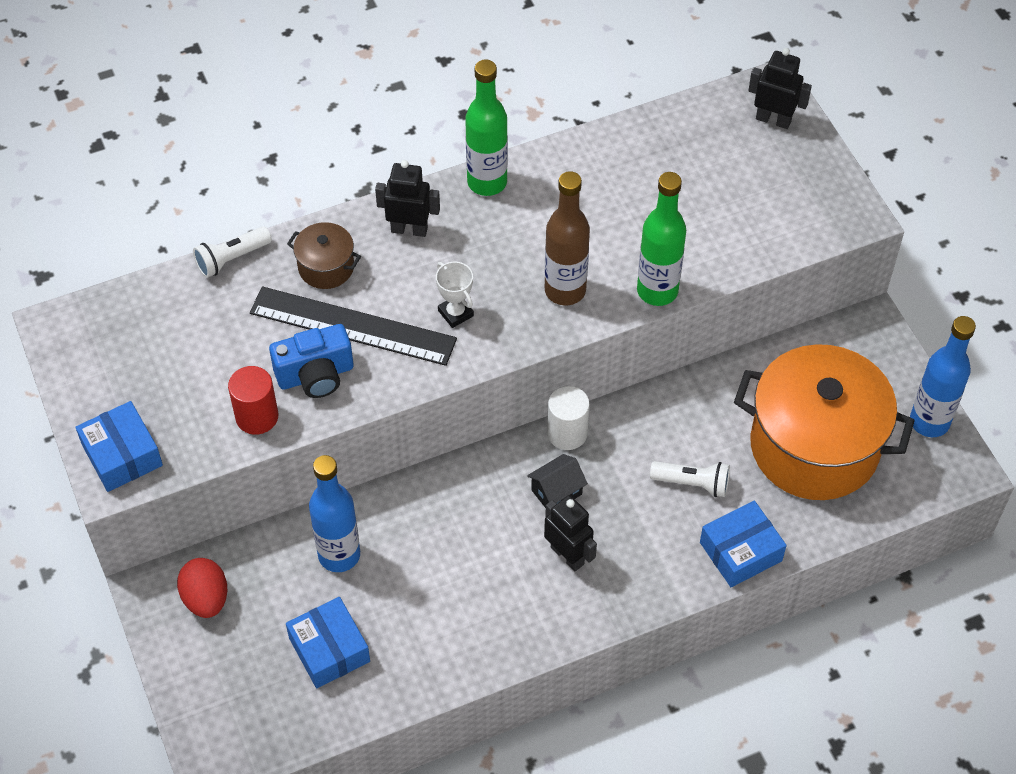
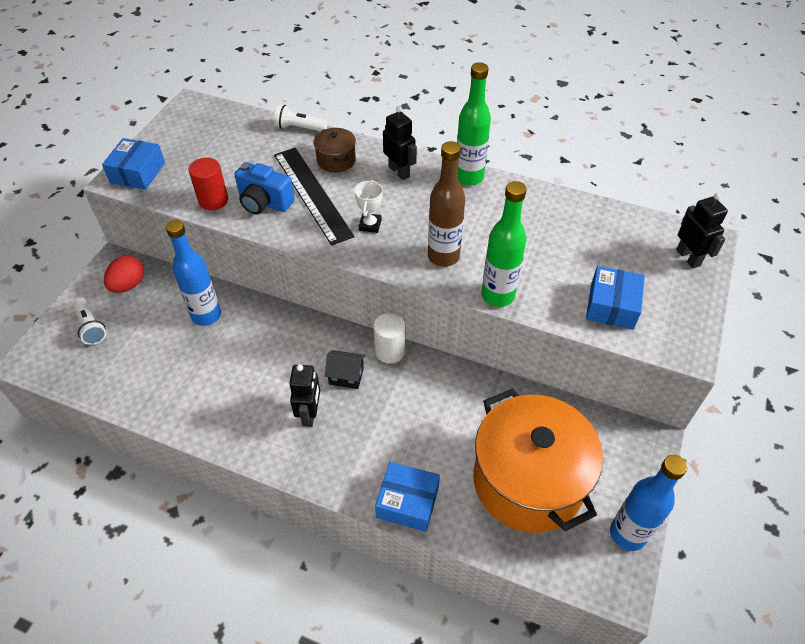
camera: 45 degrees right, 5 degrees down
(329, 649) = (142, 355): blue box -> blue box (611, 306)
(692, 483) = (426, 437): white flashlight -> white flashlight (91, 327)

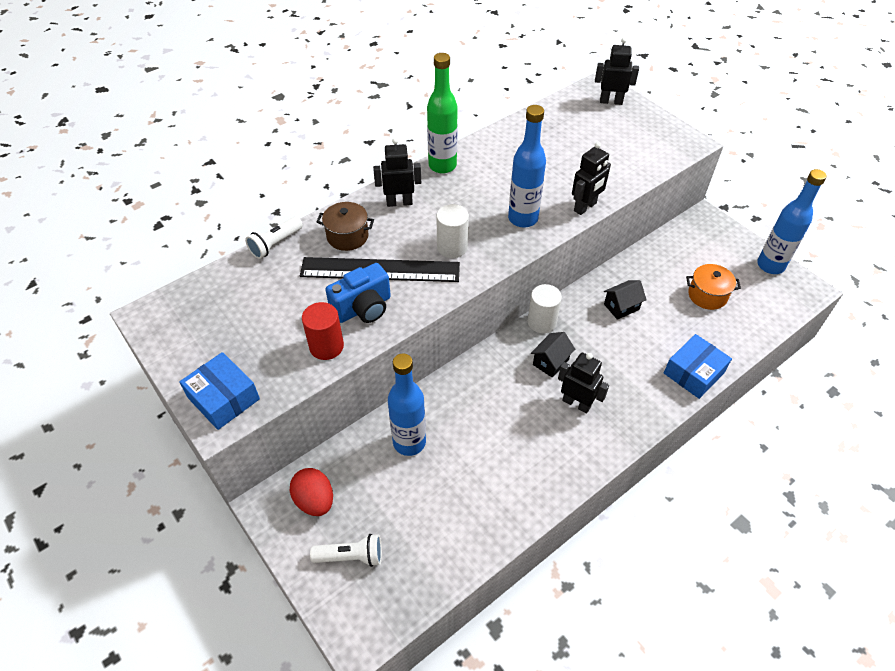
camera: 60 degrees left, 0 degrees up
(370, 225) = (452, 247): white trophy -> white cylinder
(443, 256) = (523, 219): brown bottle -> blue bottle
(454, 407) = (621, 307): none -> black house
(498, 295) = (585, 207): green bottle -> black robot
(528, 481) = (707, 295): orange pot -> orange pot, size x0.43
(611, 306) = (632, 156): blue box -> none

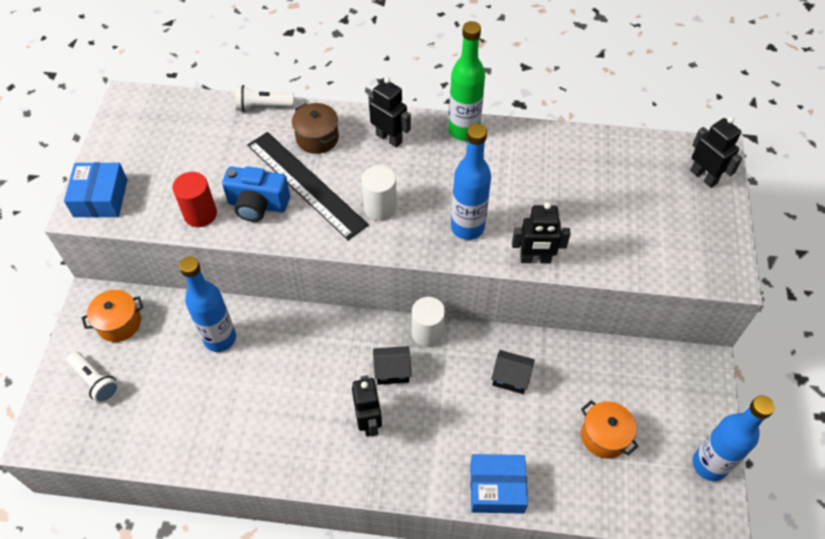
camera: 45 degrees right, 5 degrees up
(315, 500) = (119, 323): red egg -> orange pot

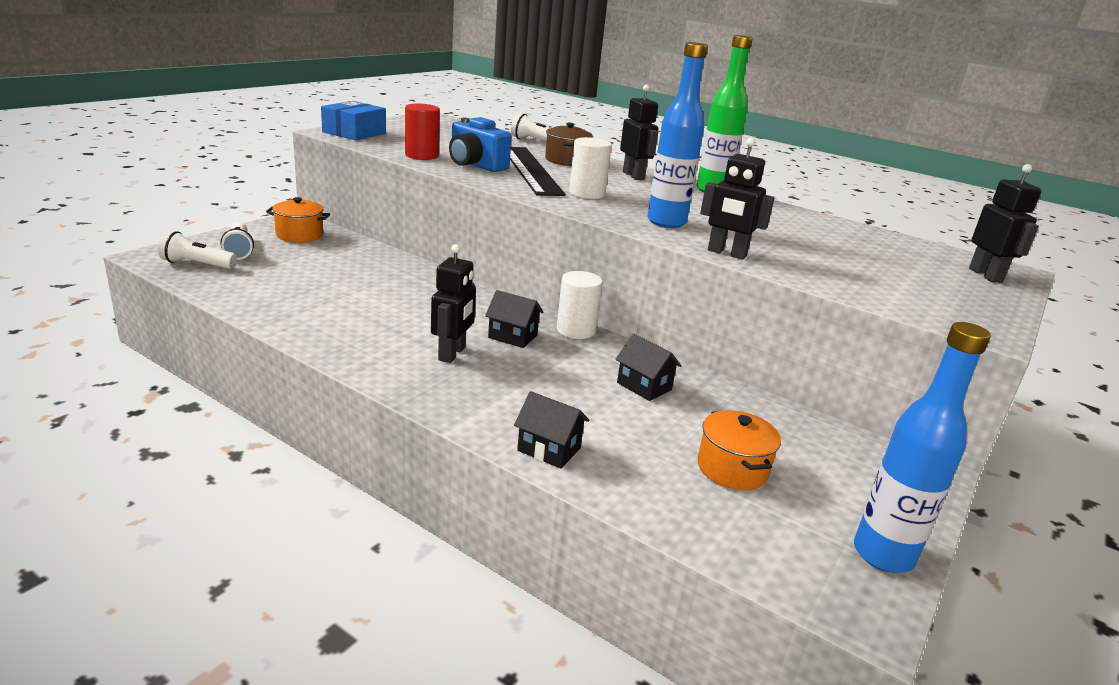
camera: 25 degrees right, 30 degrees down
(86, 426) = (197, 264): none -> white flashlight
(220, 338) = (371, 267): blue bottle -> none
(496, 488) = (549, 449): blue box -> black house

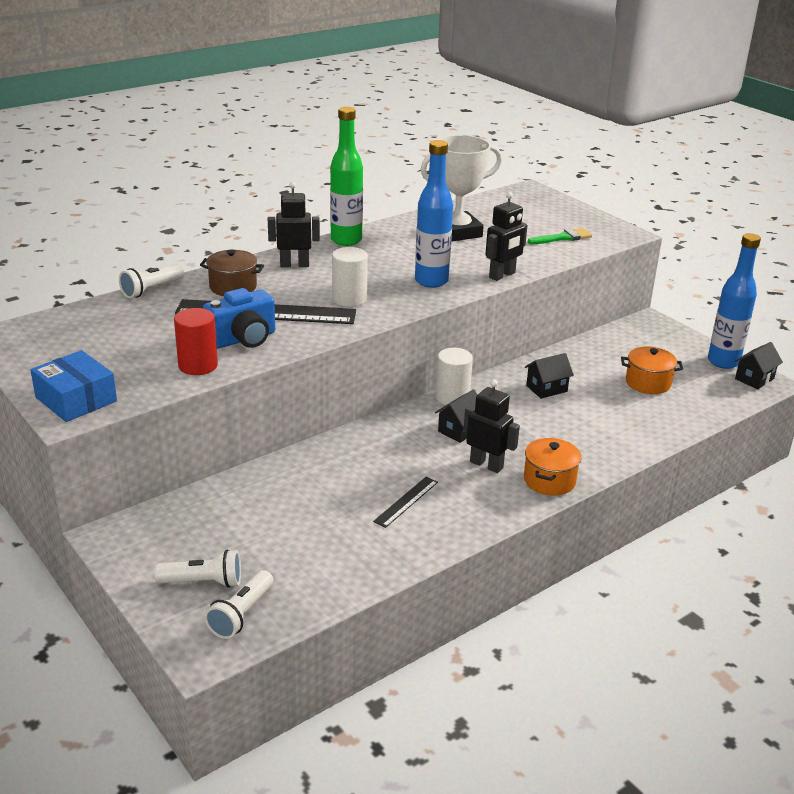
camera: 70 degrees left, 5 degrees up
(299, 235) = (166, 534): orange pot -> orange pot (549, 480)
(368, 316) = (406, 501): none -> black ruler
(549, 449) = (627, 445): black house -> black house (754, 379)
(809, 233) = (457, 232): none -> white trophy
(893, 287) = (563, 238): none -> green brush
(986, 275) = (540, 201): black robot -> none

